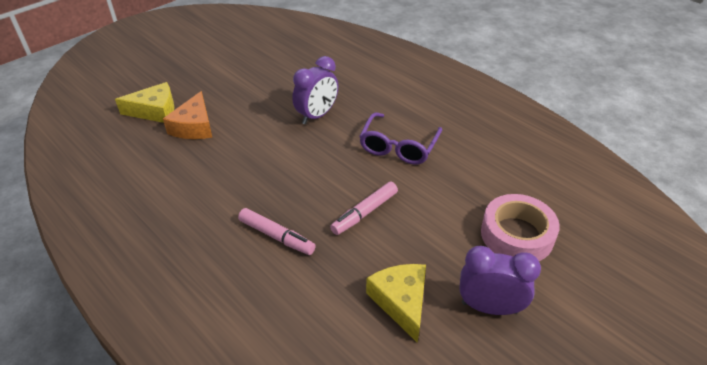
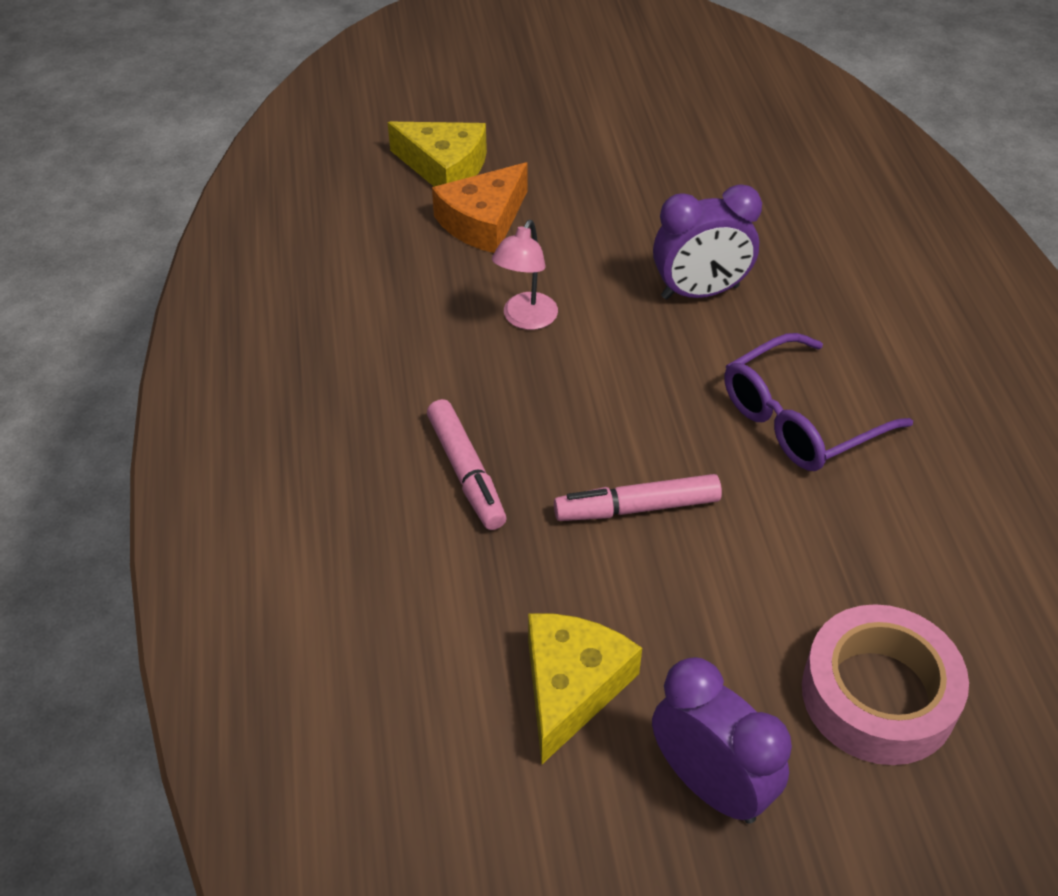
camera: 35 degrees right, 5 degrees up
(249, 159) = (525, 319): none -> pink lamp

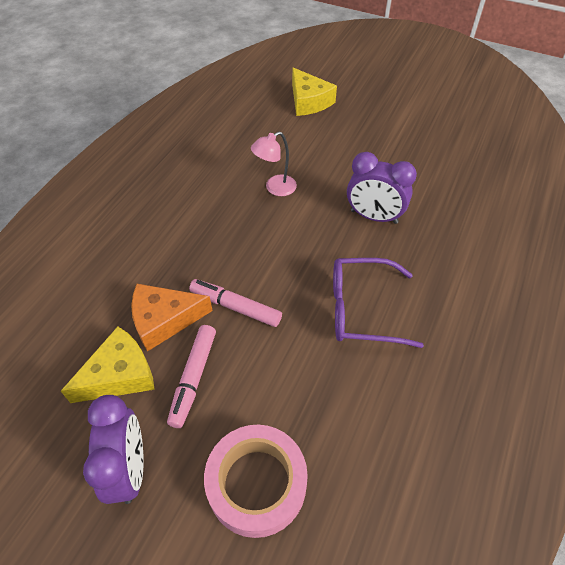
camera: 35 degrees right, 5 degrees up
(466, 472) = (178, 245): pink marker -> pink marker (193, 378)
(483, 221) = (301, 134): orange cheese -> orange cheese (164, 320)

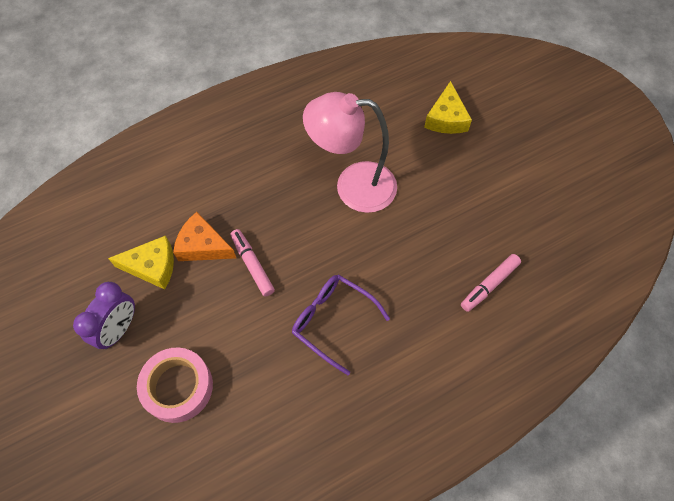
camera: 35 degrees right, 10 degrees up
(193, 378) = (191, 297): pink marker -> pink marker (489, 285)
(275, 188) = (353, 186): pink lamp -> pink lamp, size x2.21
(374, 217) = (405, 255): purple clock -> none

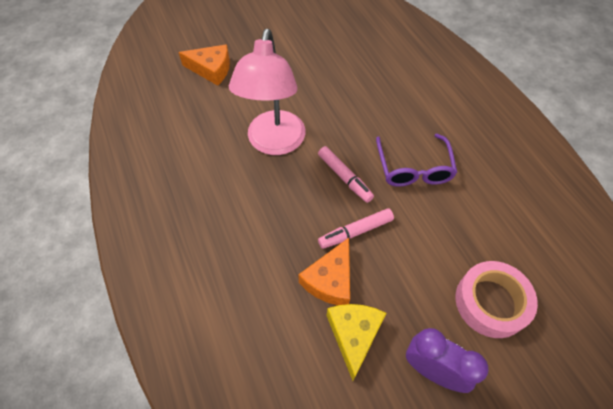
camera: 85 degrees left, 5 degrees down
(332, 321) = (414, 169): purple glasses -> purple glasses turned 45 degrees counterclockwise
(446, 118) = (211, 69): yellow cheese -> orange cheese
(489, 285) = (379, 65): pink marker -> pink marker (344, 177)

